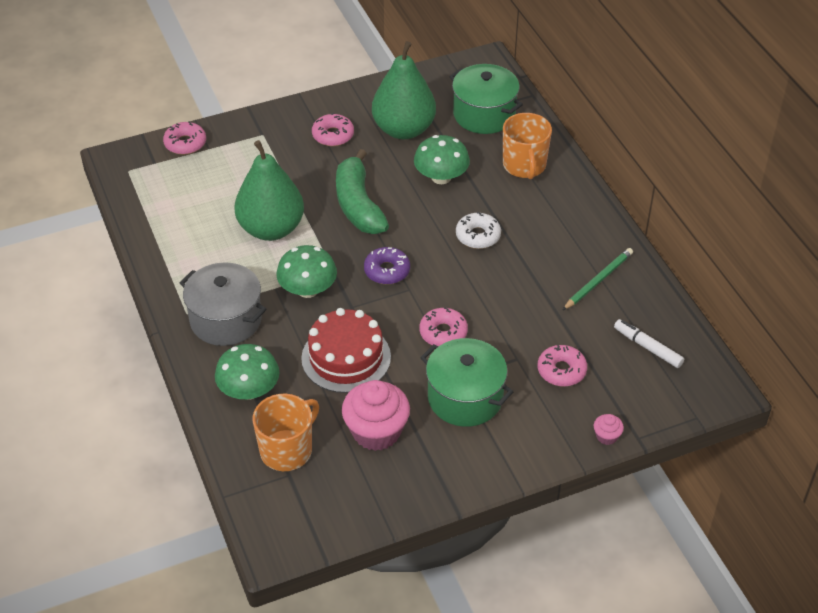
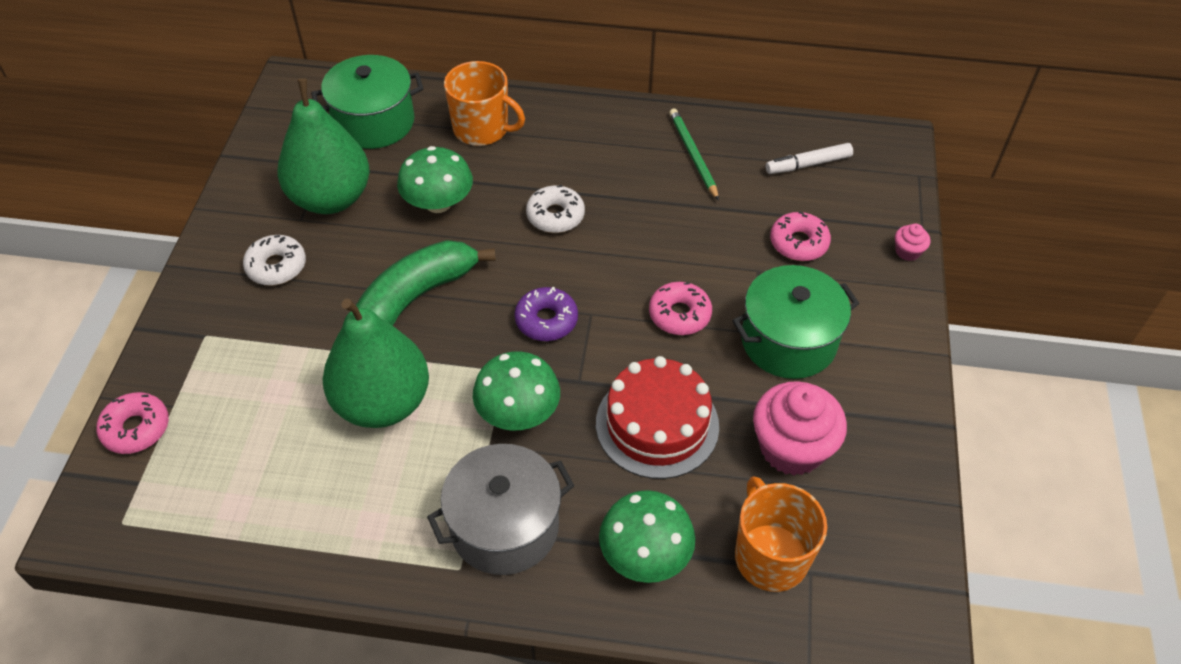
camera: 60 degrees left, 5 degrees up
(333, 135) = (276, 266): pink donut -> white donut
(358, 205) = (416, 297): green banana -> green banana turned 120 degrees clockwise

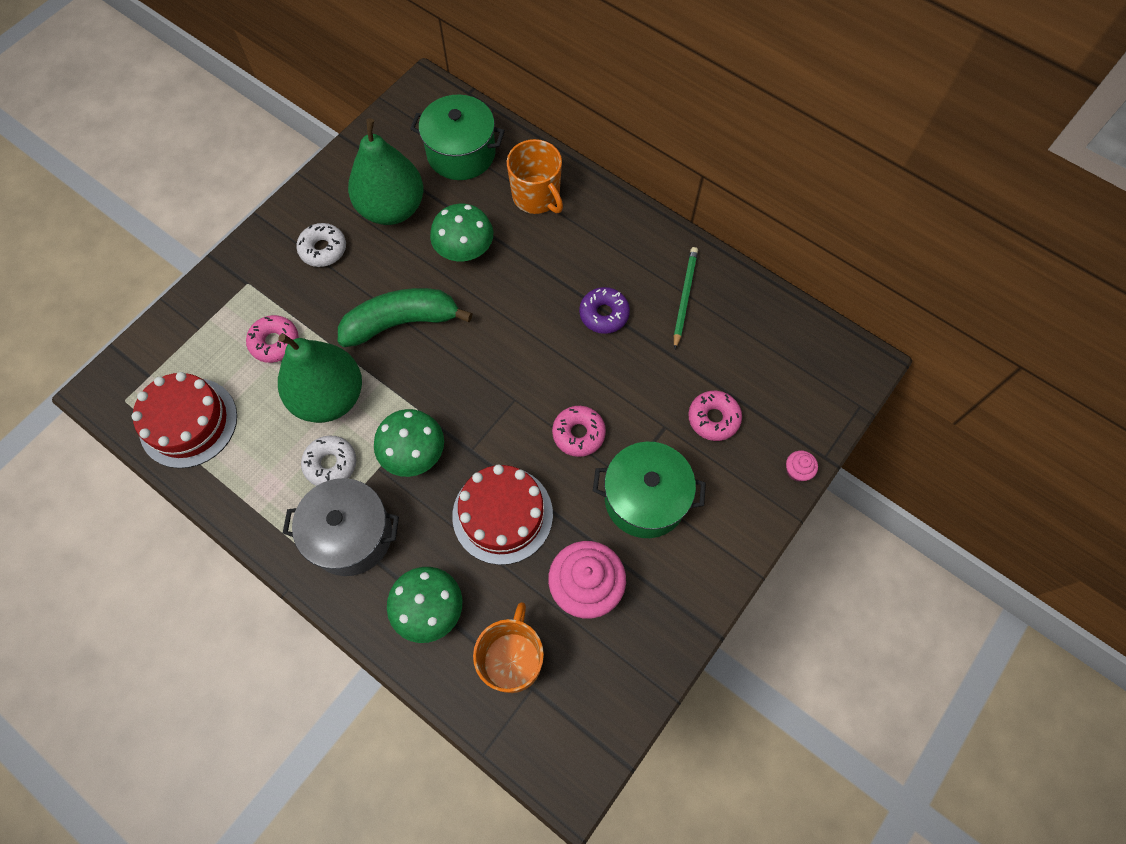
camera: 30 degrees right, 15 degrees up
(136, 428) = (168, 334): pink donut -> pink donut (275, 342)
(223, 507) = (188, 422): none -> red cake
(546, 320) = (479, 388): purple donut -> purple donut (604, 314)
(555, 216) = (542, 301): white donut -> white donut (331, 464)
(808, 164) = (773, 350): white marker -> none

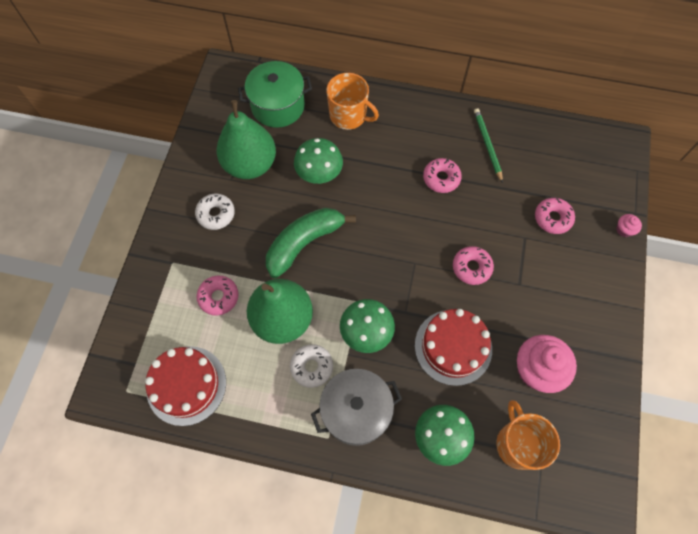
camera: 25 degrees left, 0 degrees up
(604, 314) = (441, 178): purple donut -> pink donut
(645, 499) = (540, 292): green pot -> none

